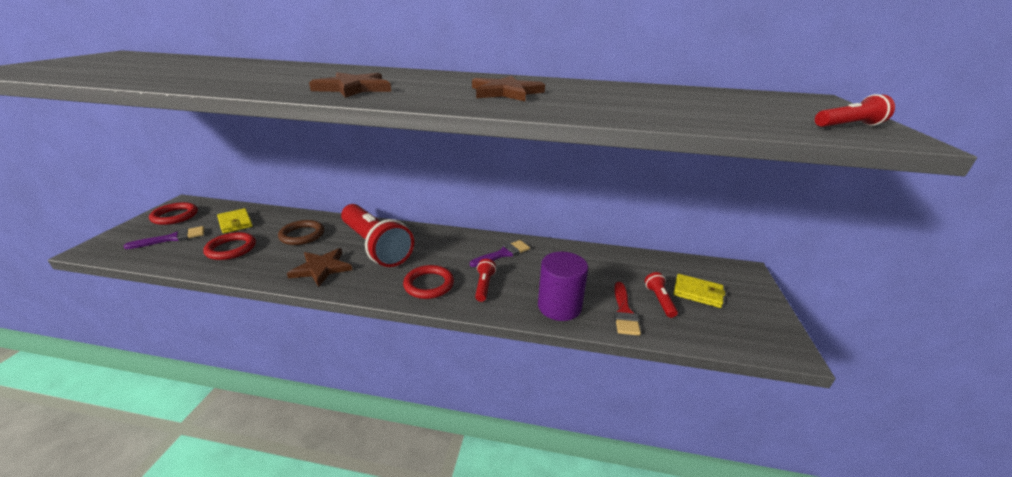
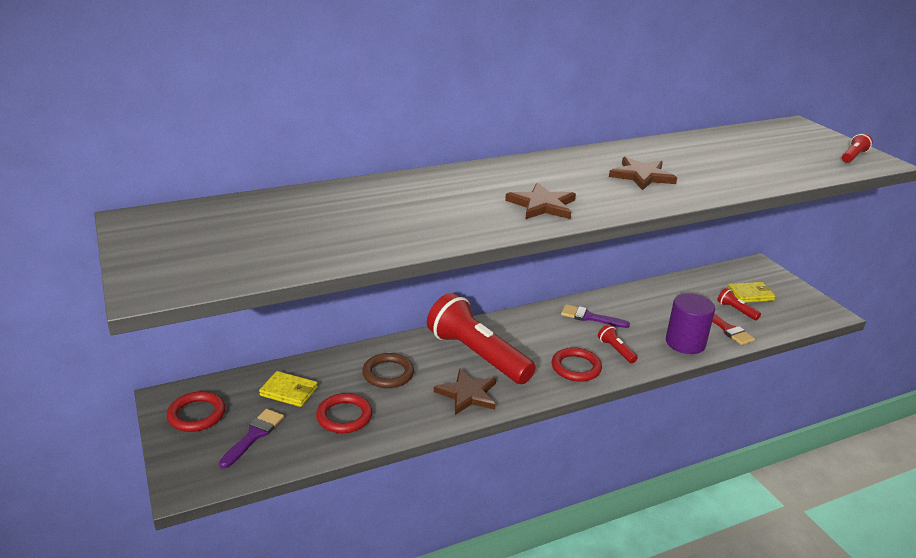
camera: 35 degrees left, 0 degrees up
(375, 246) = (477, 355): red flashlight -> red flashlight turned 150 degrees counterclockwise
(503, 254) = (590, 317): purple brush -> purple brush turned 90 degrees counterclockwise

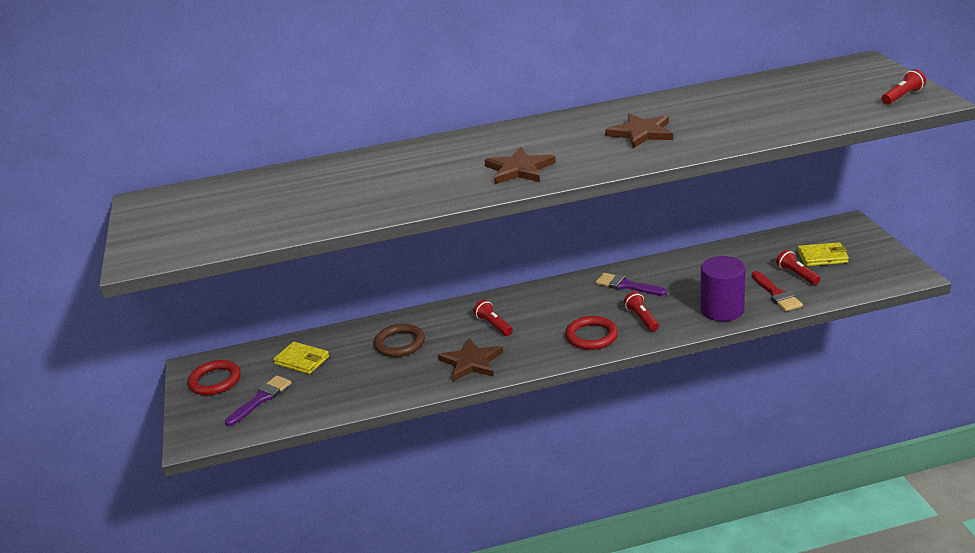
camera: 15 degrees right, 0 degrees up
(344, 416) = (347, 382): red ring -> none
(477, 355) = (494, 325): red flashlight -> red flashlight, size x0.40

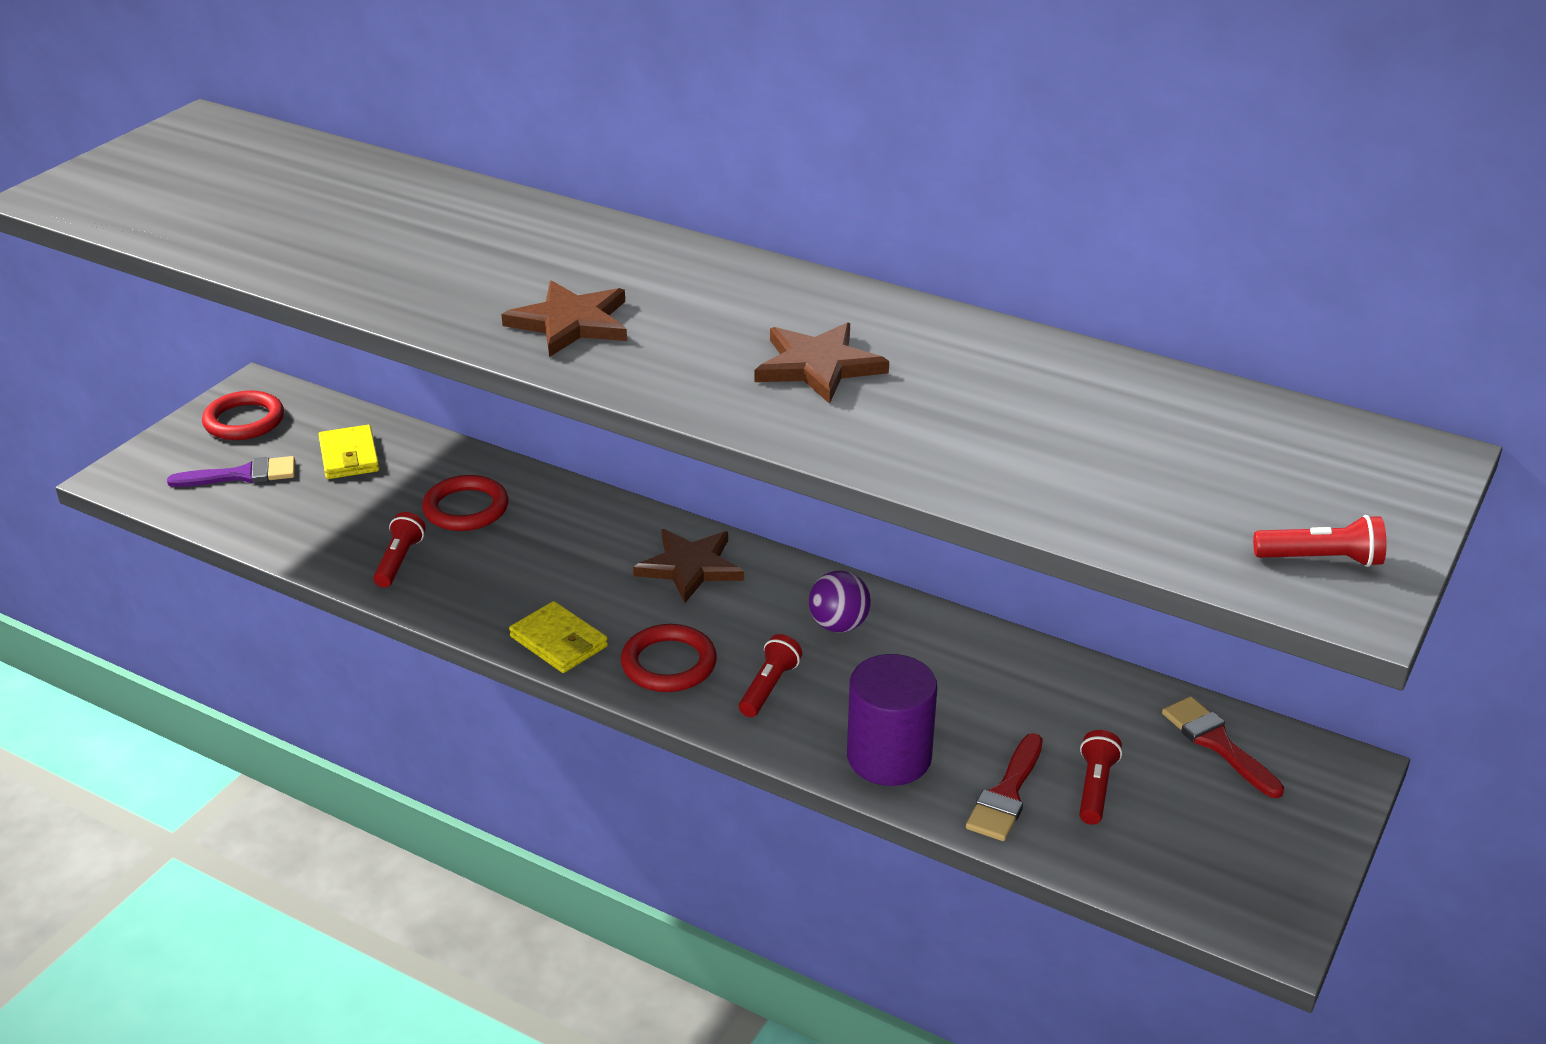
camera: 40 degrees right, 5 degrees up
(399, 343) = (466, 508): brown ring -> red ring
(471, 362) = (488, 591): brown star -> brown star (690, 567)
(494, 325) = (595, 561): red flashlight -> red flashlight (399, 561)
(626, 285) = (838, 625): purple brush -> purple ball
(805, 240) = (1217, 743): none -> red brush
(822, 257) = (1189, 790): yellow wallet -> yellow wallet (559, 641)

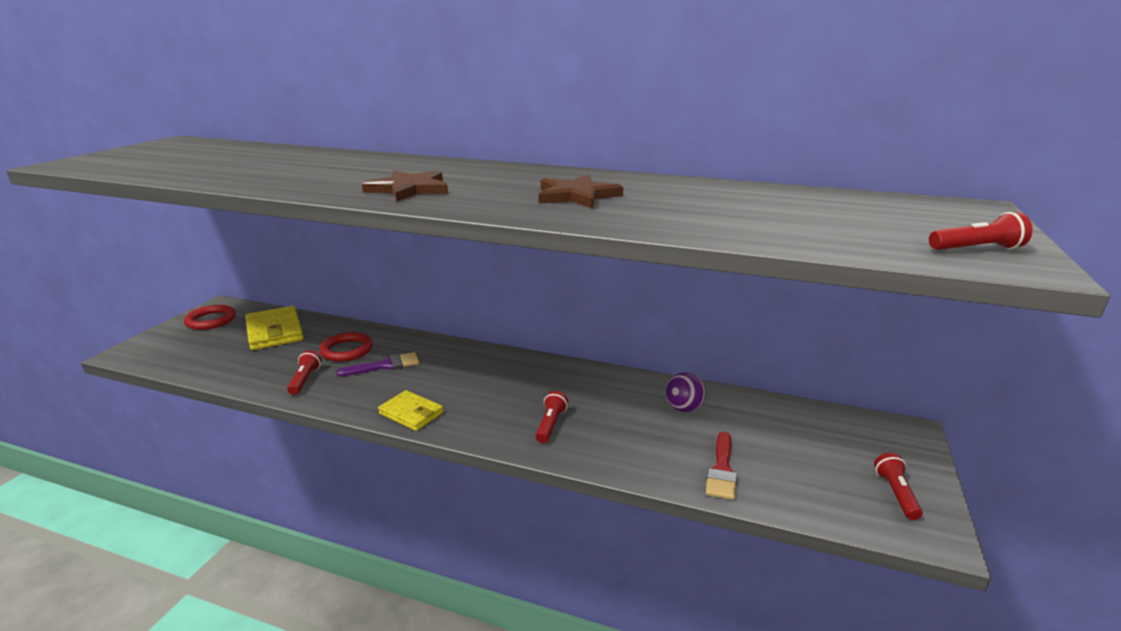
camera: 10 degrees left, 10 degrees down
(242, 475) = (206, 346): purple brush -> purple brush (384, 366)
(349, 456) = (275, 331): yellow wallet -> yellow wallet, size x1.56
(669, 664) = (484, 418): red ring -> none
(690, 567) = (486, 366): brown star -> none
(838, 625) = (583, 387): purple ball -> purple ball (683, 408)
(889, 757) = (639, 456): purple cylinder -> none
(1095, 788) = (774, 459): red flashlight -> red flashlight (896, 494)
(1217, 743) = (830, 425): red brush -> none

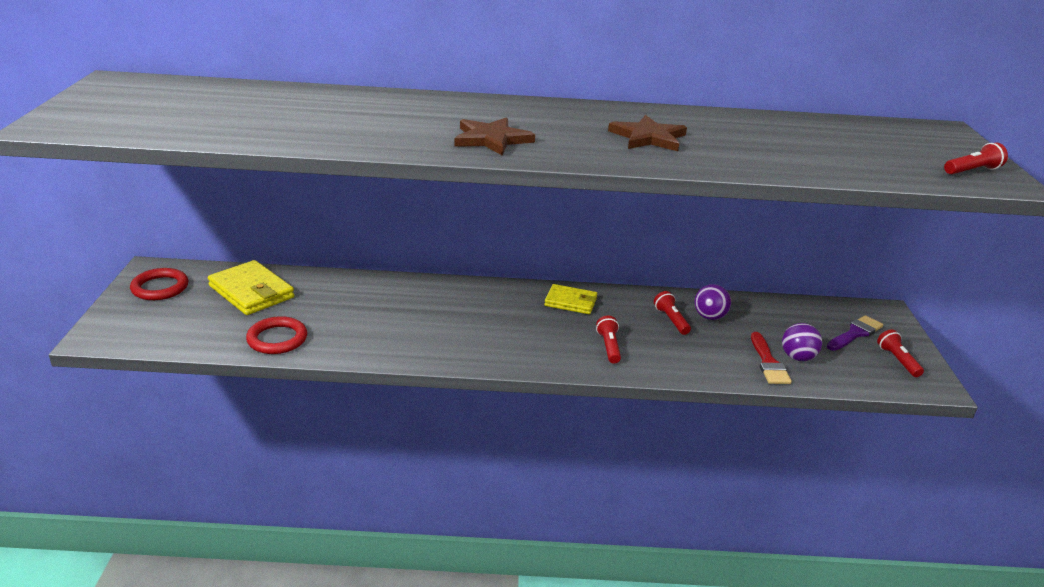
camera: 20 degrees left, 5 degrees up
(305, 380) = (338, 338): red flashlight -> red flashlight (671, 320)
(347, 350) = (353, 302): red ring -> red ring (277, 339)
(384, 366) = (408, 313): purple brush -> purple brush (855, 333)
(411, 413) = (475, 355): yellow wallet -> yellow wallet (571, 302)
(762, 469) = (797, 357): none -> purple ball

